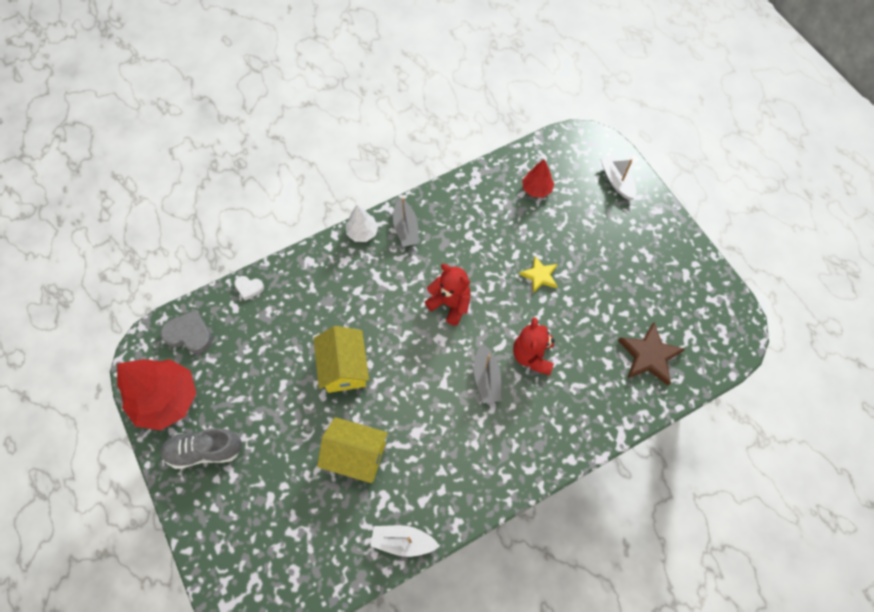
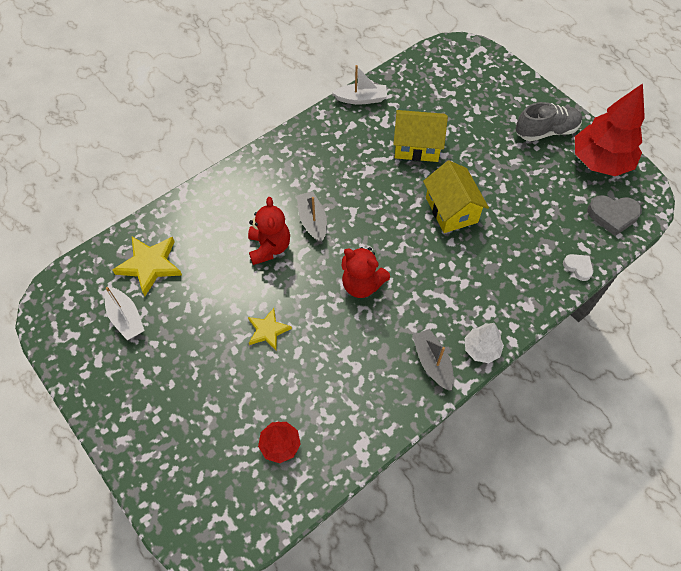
camera: 170 degrees right, 5 degrees down
(249, 288) = (578, 267): white heart -> white heart turned 45 degrees clockwise
(616, 181) = (173, 476): white boat -> white boat (126, 318)
(649, 356) = (150, 265): brown star -> yellow star

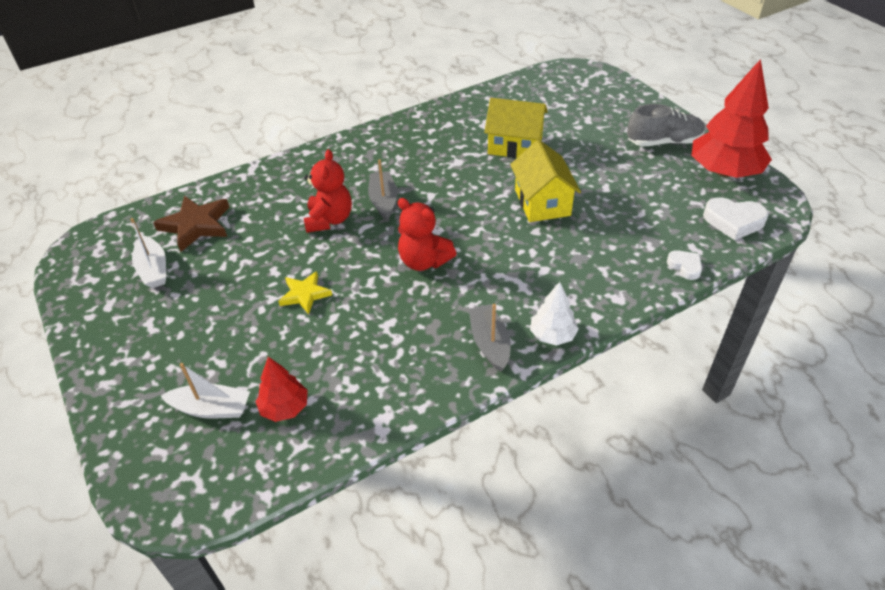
camera: 10 degrees right, 15 degrees down
(150, 265) = (196, 225): yellow star -> brown star
(361, 99) = (463, 104): white boat -> white boat (211, 408)
(612, 216) = (733, 221): grey heart -> white heart

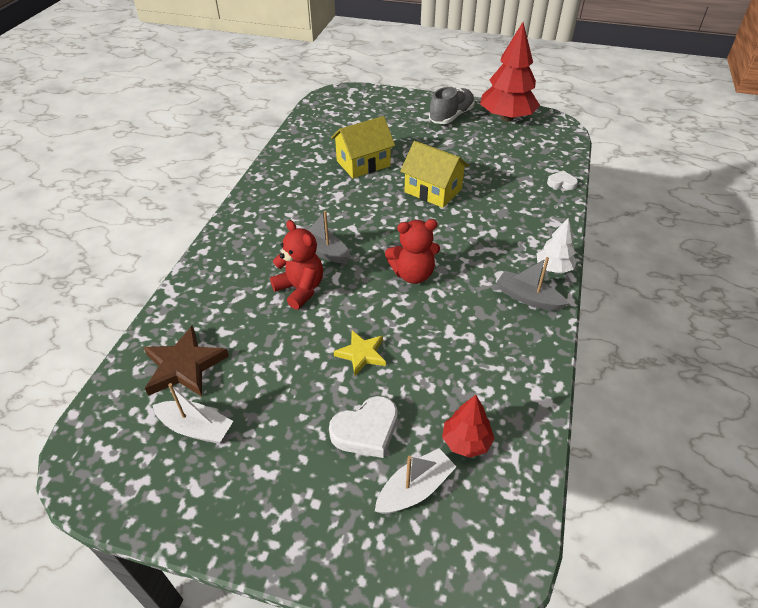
camera: 45 degrees left, 0 degrees up
(733, 221) = (549, 144): white heart -> white heart (366, 430)

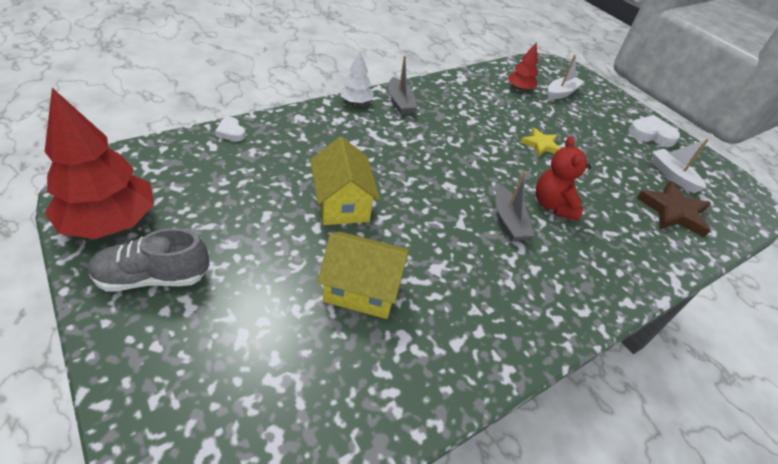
camera: 145 degrees left, 0 degrees up
(366, 430) = (568, 119): white heart -> white heart (650, 134)
(413, 274) = (455, 159): red teddy bear -> none
(414, 489) = (561, 93): white boat -> white boat turned 135 degrees clockwise

